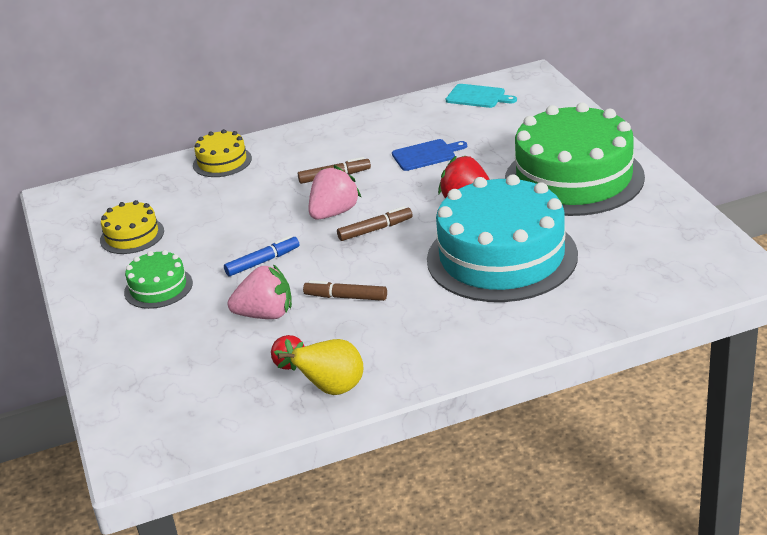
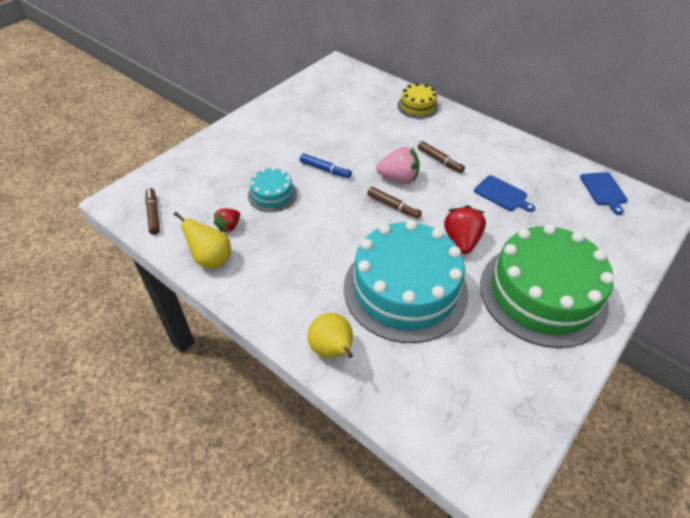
camera: 55 degrees right, 15 degrees up
(132, 235) = (318, 106): yellow cake -> none
(158, 287) = (275, 139): green cake -> none
(265, 314) = (272, 195): pink strawberry -> turquoise cake
(346, 297) = (310, 224): brown marker -> brown marker (153, 214)
(478, 97) = (603, 190): turquoise cutting board -> blue cutting board
(543, 327) = (332, 350): none -> yellow pear

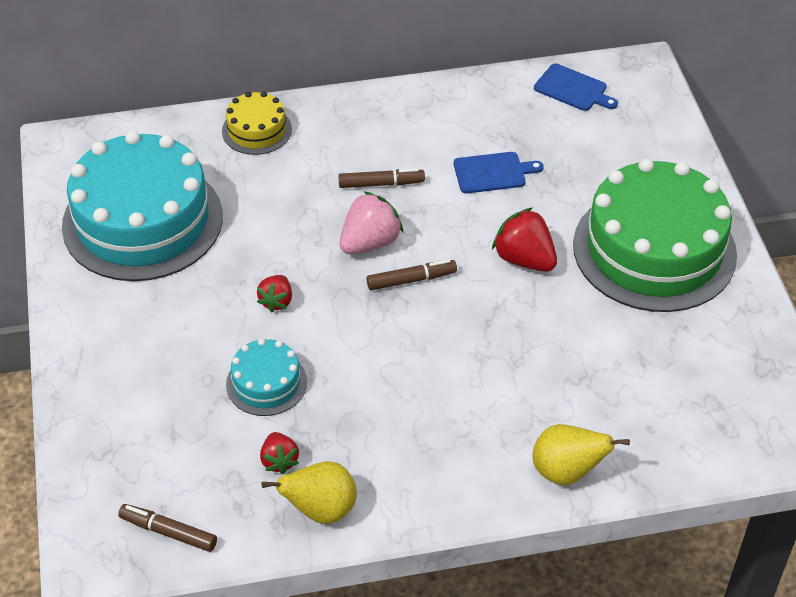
camera: 50 degrees left, 0 degrees up
(325, 170) = (276, 301): blue marker -> red strawberry
(405, 289) = (544, 355): turquoise cake -> turquoise cake (142, 221)

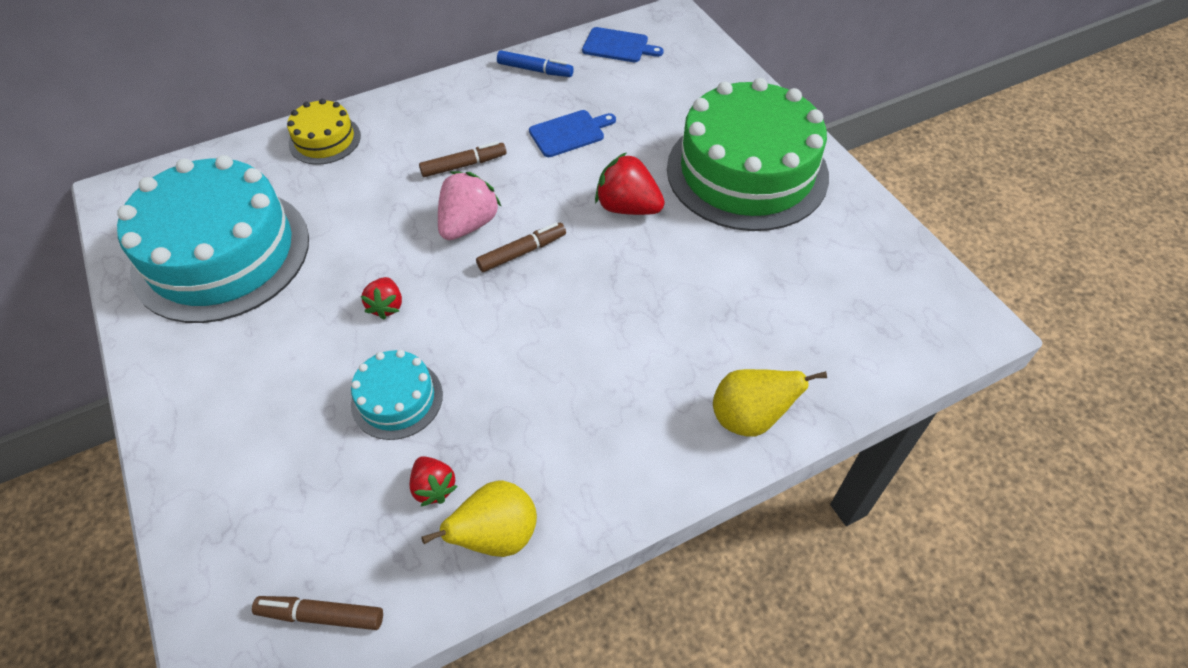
camera: 15 degrees left, 5 degrees up
(479, 98) = (535, 70): none -> blue marker

